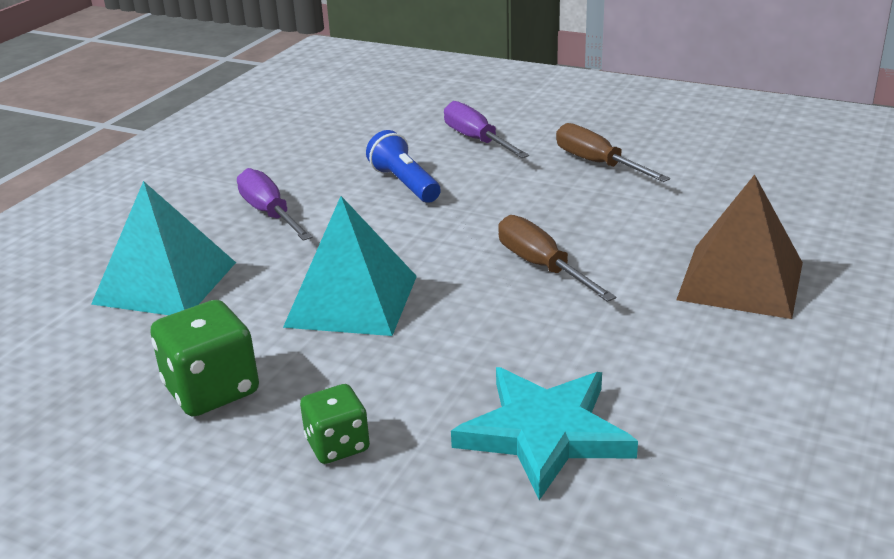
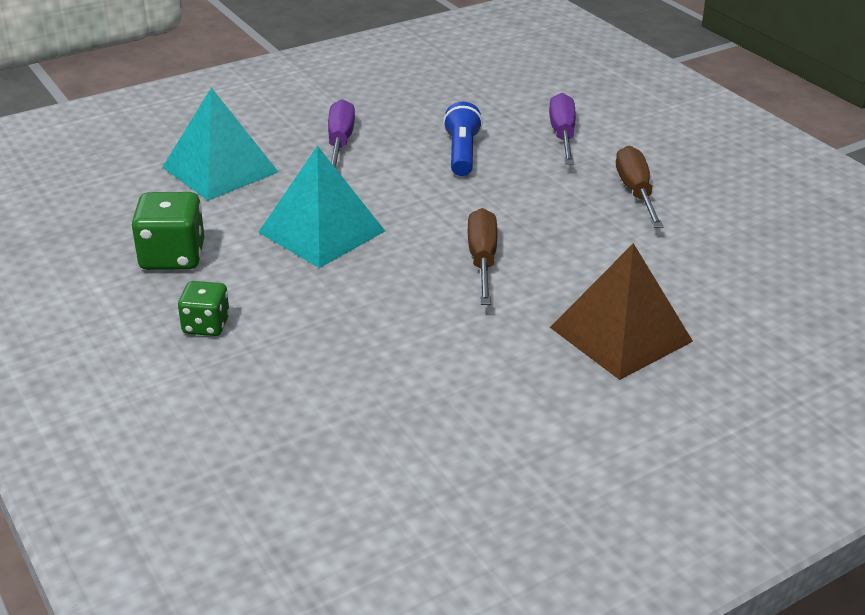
camera: 30 degrees right, 5 degrees up
(544, 433) = (338, 377): turquoise star -> none

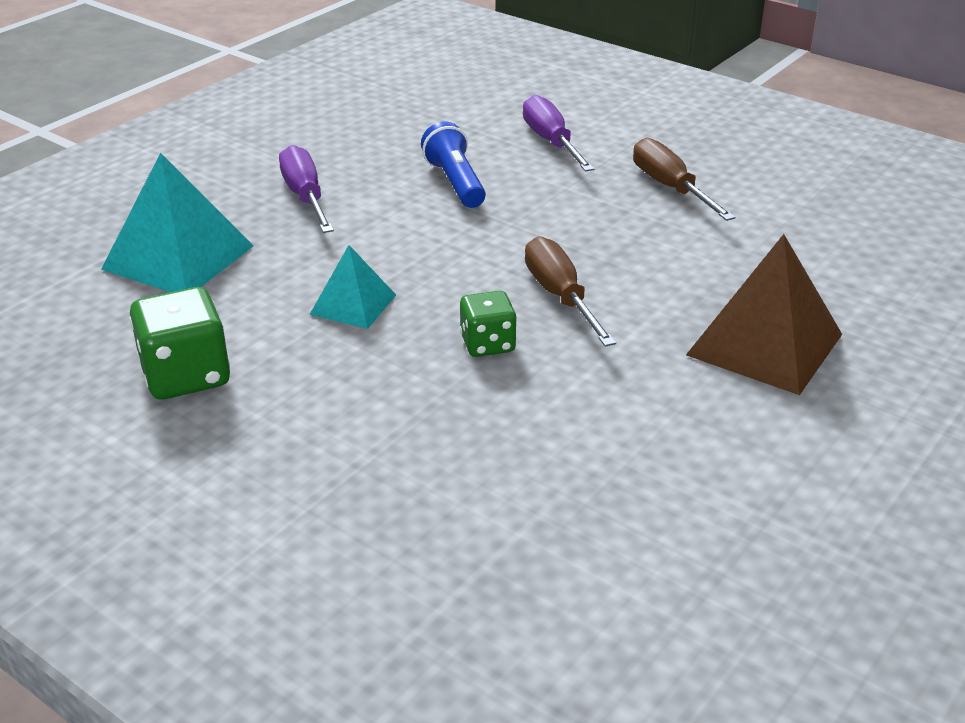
camera: 20 degrees left, 0 degrees up
(206, 325) = (285, 451): green dice -> green dice (487, 344)
(321, 231) = (353, 304): turquoise pyramid -> turquoise pyramid, size x0.57

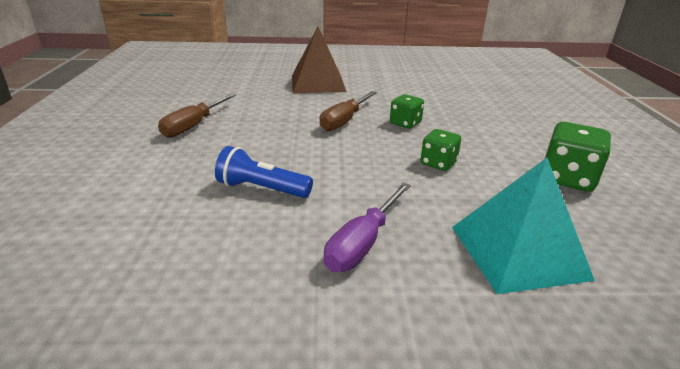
camera: 130 degrees left, 5 degrees down
(353, 304) = (438, 163): turquoise pyramid -> green dice
(455, 183) = (262, 189): blue flashlight -> blue flashlight turned 75 degrees clockwise
(551, 142) = (154, 177): purple screwdriver -> none

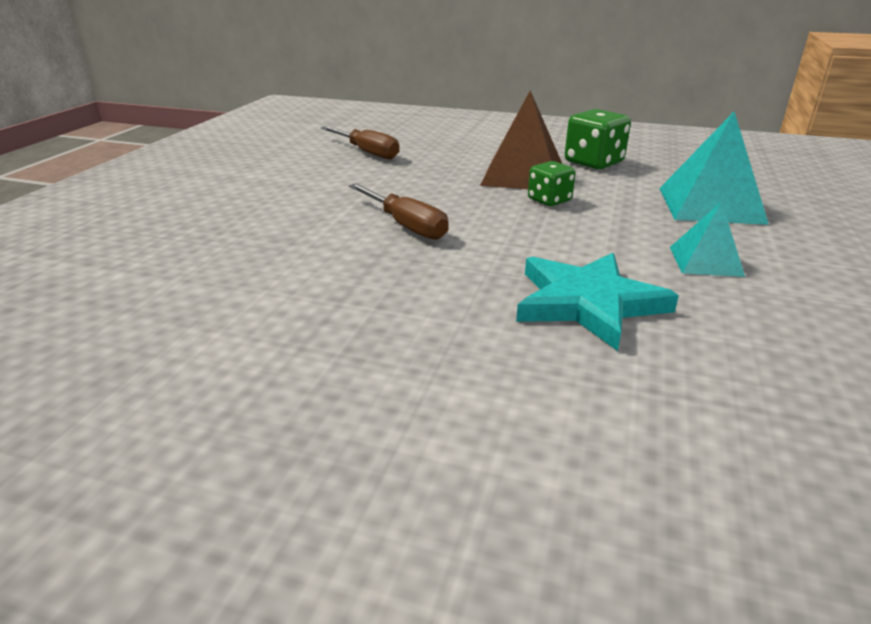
camera: 70 degrees left, 0 degrees up
(194, 125) = (333, 346): brown screwdriver -> brown screwdriver (367, 152)
(262, 189) = (587, 303): blue flashlight -> turquoise star
(318, 83) = (240, 221): brown pyramid -> brown pyramid (523, 175)
(363, 243) = (706, 261): purple screwdriver -> turquoise pyramid
(405, 123) = (439, 195): green dice -> none

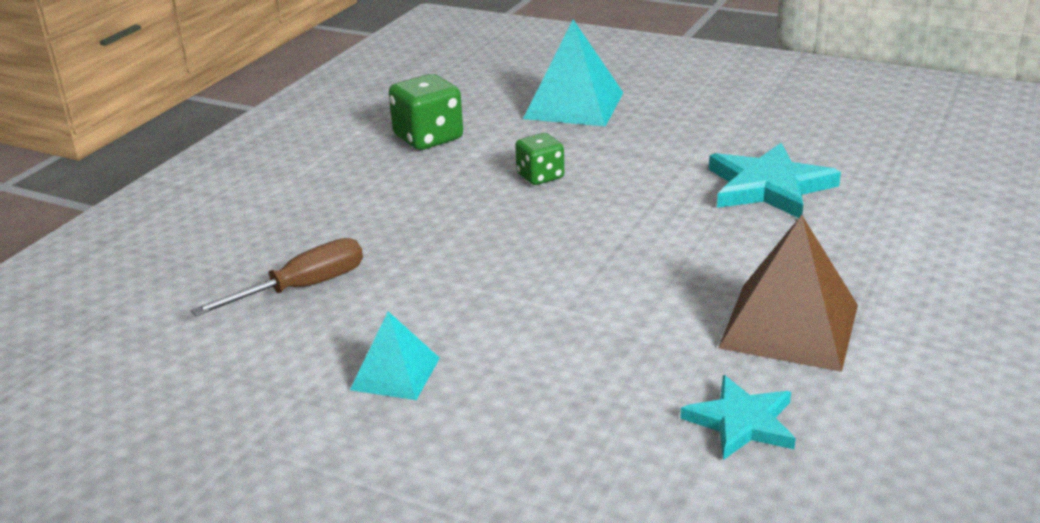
camera: 80 degrees left, 0 degrees up
(162, 284) = (741, 422): none -> turquoise star
(406, 225) = (595, 263): brown screwdriver -> none
(523, 175) = (455, 182): brown pyramid -> brown pyramid (789, 326)
(706, 261) = (694, 130): turquoise pyramid -> turquoise pyramid (395, 373)

